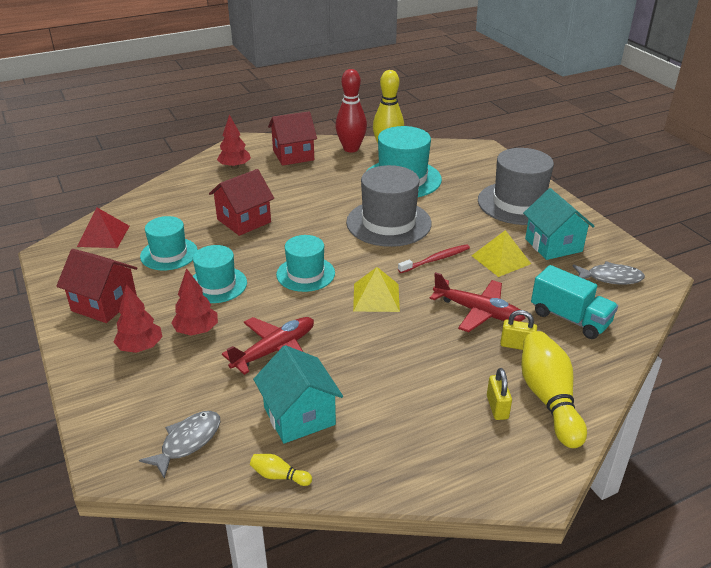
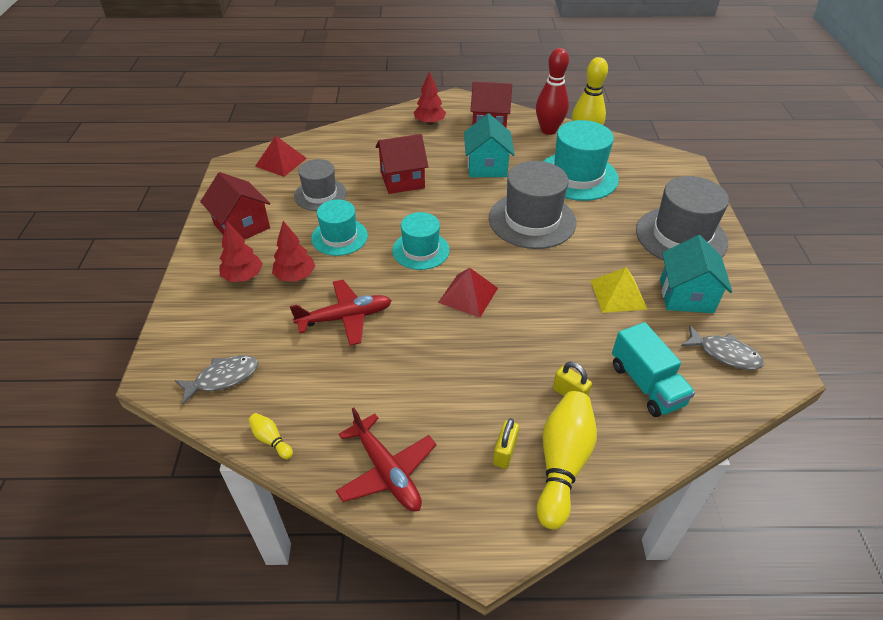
camera: 25 degrees right, 10 degrees up
(169, 254) = (320, 195): turquoise hat -> grey hat
(299, 416) = (324, 389): turquoise house -> turquoise house (487, 166)
(376, 297) = (468, 295): yellow pyramid -> red pyramid
(436, 259) = (552, 273): red toothbrush -> none
(478, 311) = (555, 343): red plane -> red plane (386, 471)

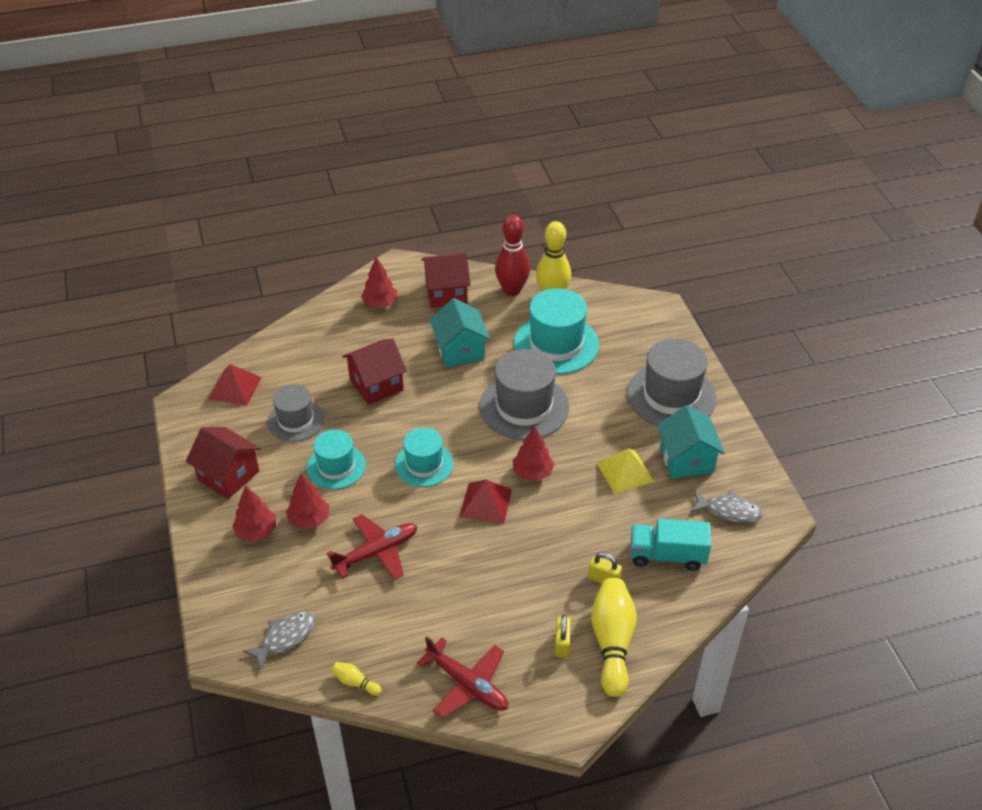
camera: 15 degrees left, 0 degrees up
(523, 277) = (532, 472): none -> red tree
(646, 384) = (667, 555): turquoise truck -> turquoise truck turned 135 degrees clockwise

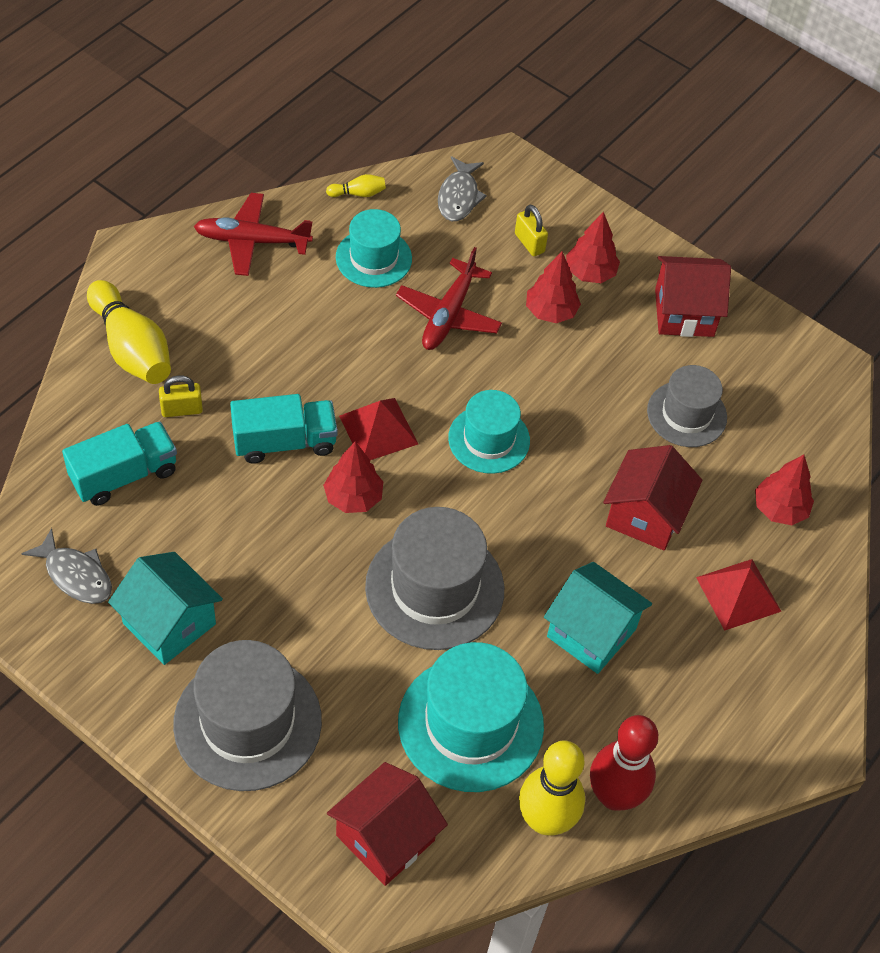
camera: 140 degrees right, 10 degrees up
(235, 388) = (800, 416): red pyramid -> red pyramid (738, 594)
(336, 466) = (583, 383): turquoise hat -> turquoise hat (373, 258)
(380, 304) = (770, 651): red tree -> red tree (779, 509)
(446, 293) = (701, 729): red house -> red house (385, 837)
(550, 525) = (284, 442): none -> turquoise truck
(562, 644) = (183, 321): yellow padlock -> yellow padlock (529, 243)
(625, 472) = (240, 561): yellow pyramid -> none
(729, 511) = (76, 575): grey fish -> grey fish turned 120 degrees counterclockwise

